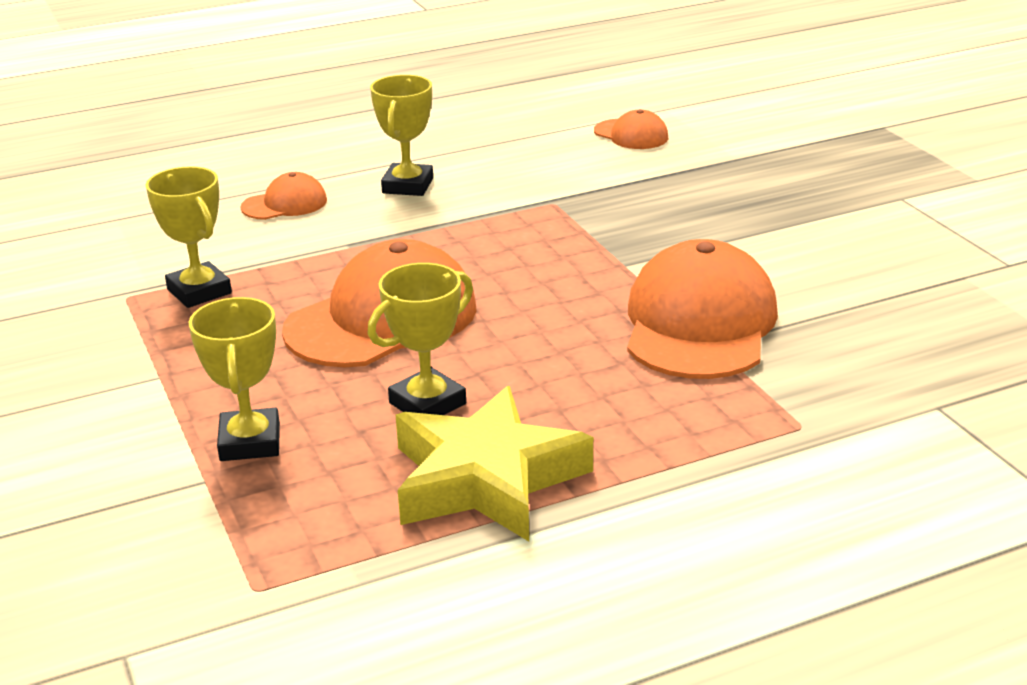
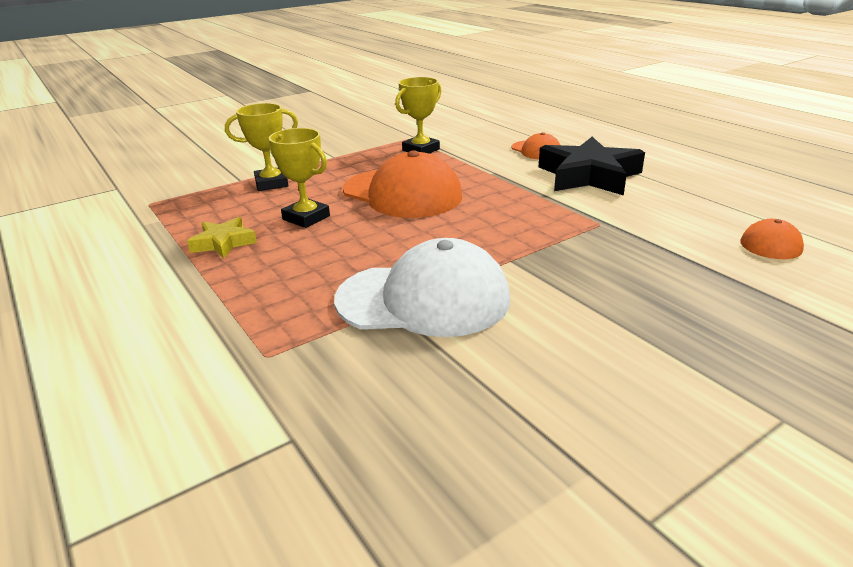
camera: 80 degrees right, 0 degrees up
(408, 186) = (589, 176): yellow trophy -> black star
(486, 479) = (223, 243): yellow star -> yellow star, size x0.52
(699, 323) = (424, 299): orange cap -> white cap

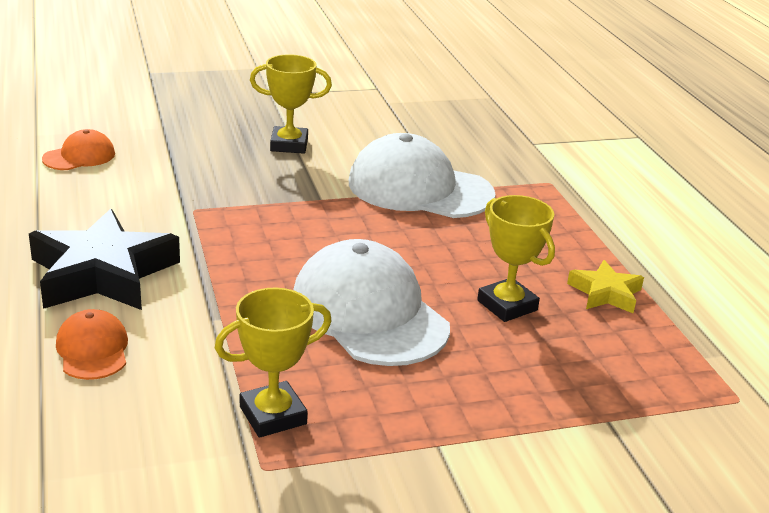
camera: 165 degrees left, 0 degrees up
(271, 183) = (554, 394): yellow trophy -> yellow trophy (289, 145)
(402, 193) = (369, 313): orange cap -> white cap

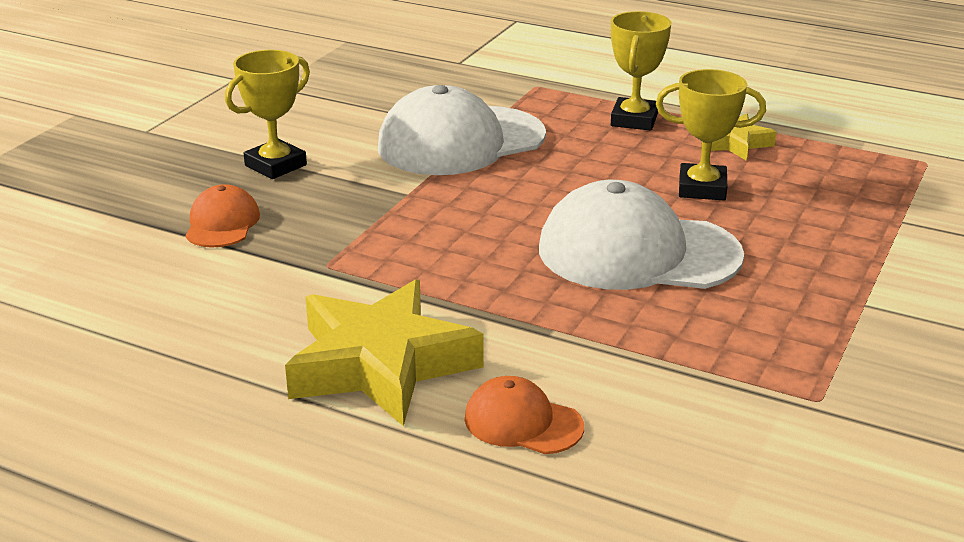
camera: 45 degrees left, 0 degrees up
(79, 156) = (97, 288): orange cap -> orange cap (222, 223)
(103, 273) = (381, 364): black star -> yellow star
(273, 415) = (745, 363): yellow trophy -> yellow trophy (634, 120)

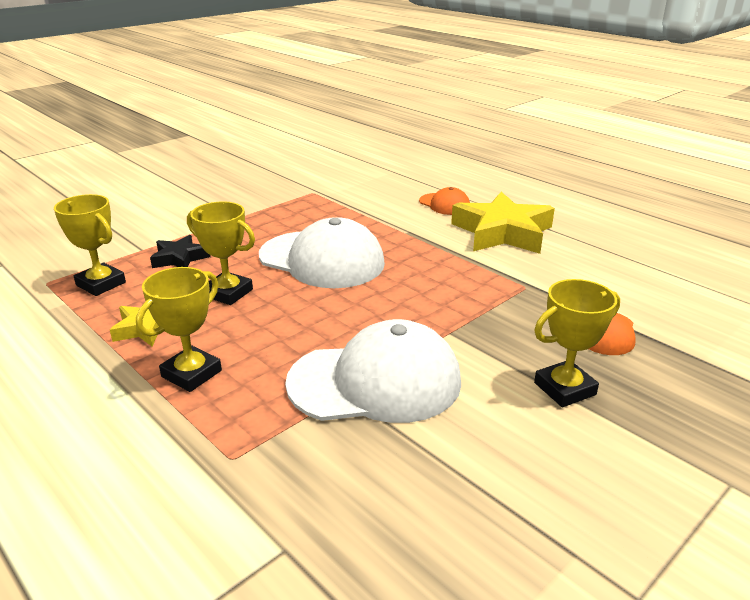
camera: 160 degrees left, 0 degrees up
(830, 218) = (179, 258): none -> black star
(863, 171) = (101, 284): none -> yellow trophy

